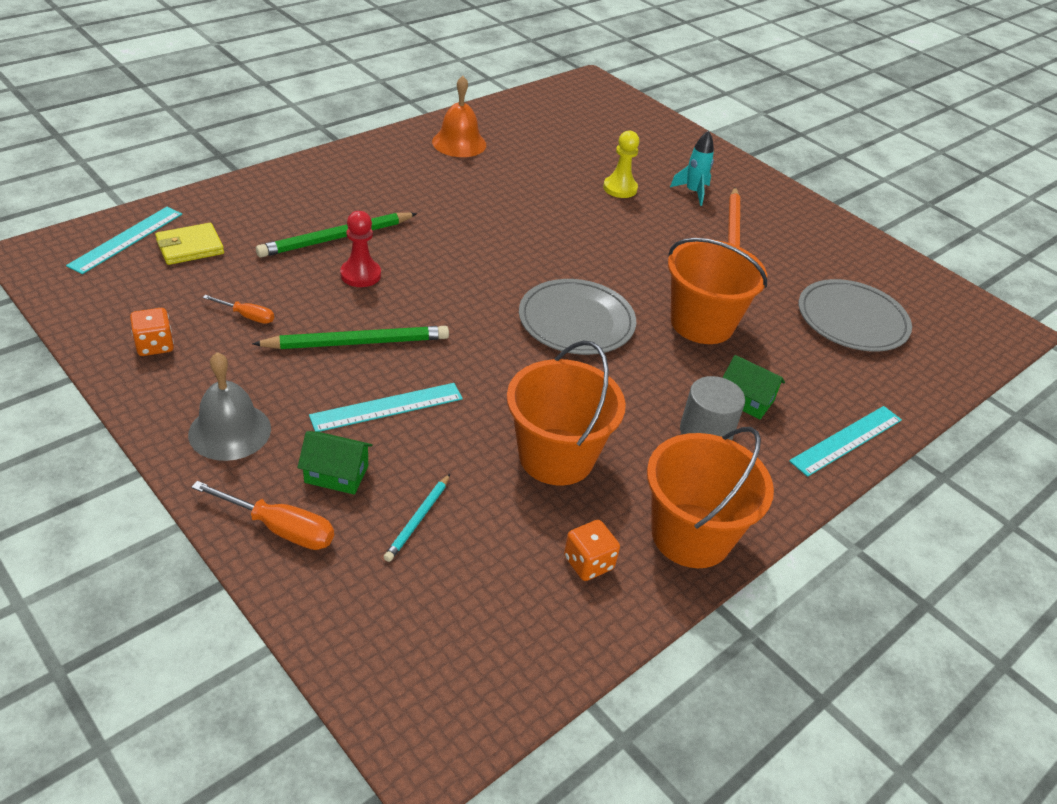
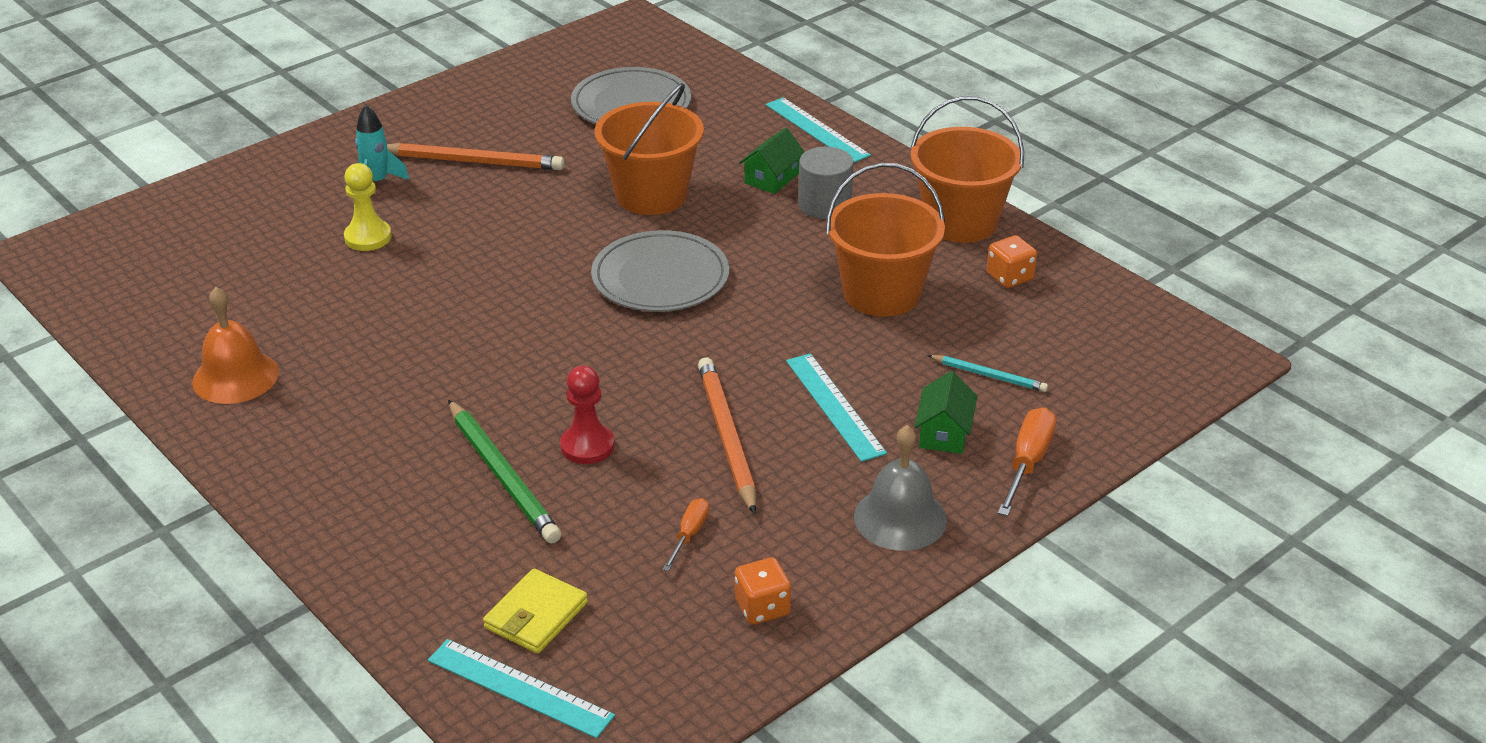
camera: 85 degrees left, 5 degrees down
(190, 247) = (536, 615): yellow wallet -> yellow wallet turned 60 degrees clockwise
(356, 343) = (727, 437): green pencil -> orange pencil

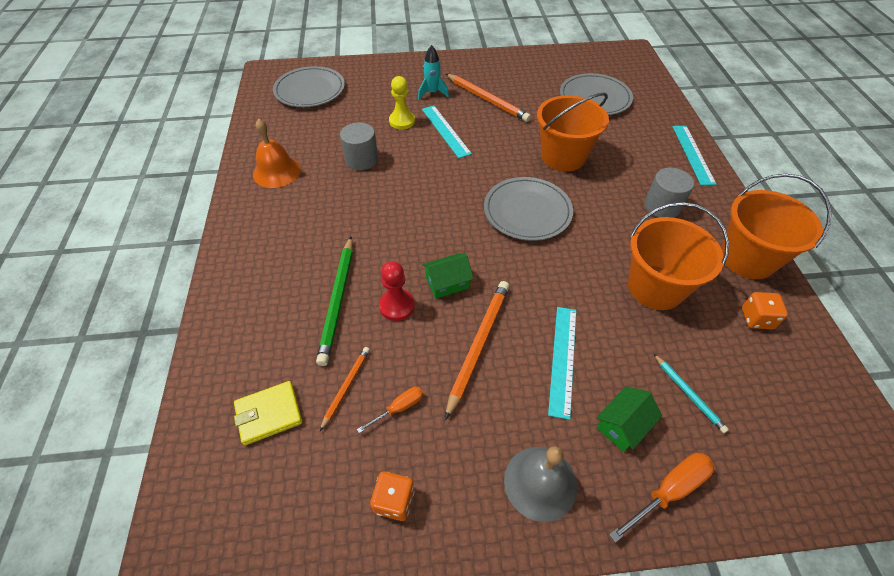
camera: 35 degrees right, 15 degrees up
(159, 251) = (310, 90): none -> grey plate
(357, 309) = (361, 159): none -> grey cylinder
(520, 687) = (214, 465): turquoise ruler -> turquoise ruler (445, 131)
(606, 547) = (346, 387): none -> orange pencil
(772, 178) = (642, 174): green house -> green house (447, 283)

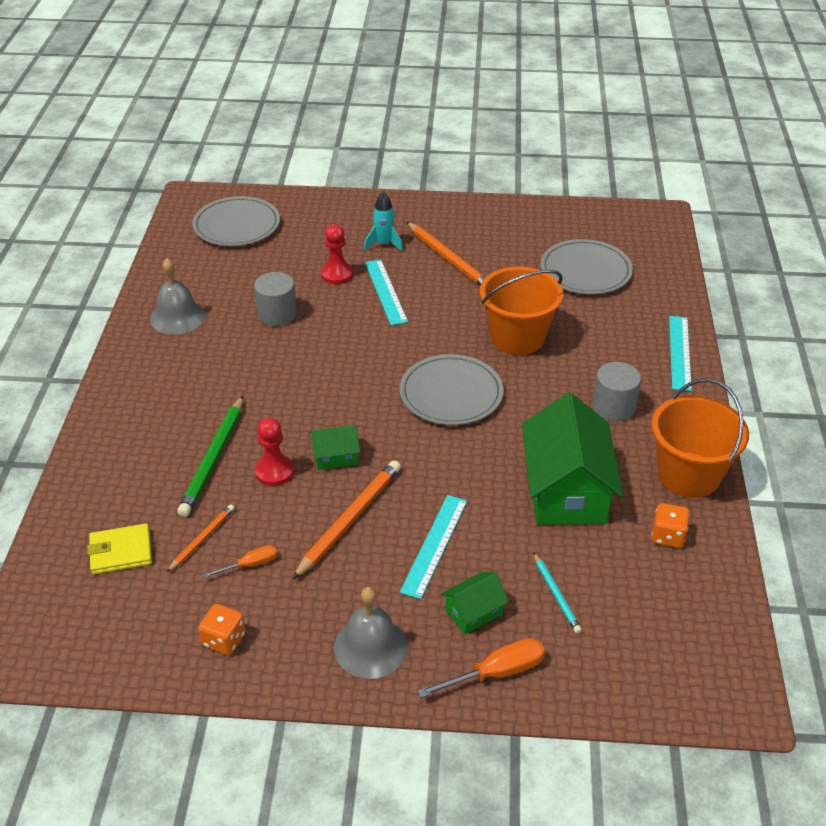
camera: 10 degrees right, 10 degrees down
(277, 171) = (177, 317): orange bell -> grey bell
(402, 121) = (337, 274): yellow pawn -> red pawn
(655, 287) = (566, 490): orange bucket -> green house

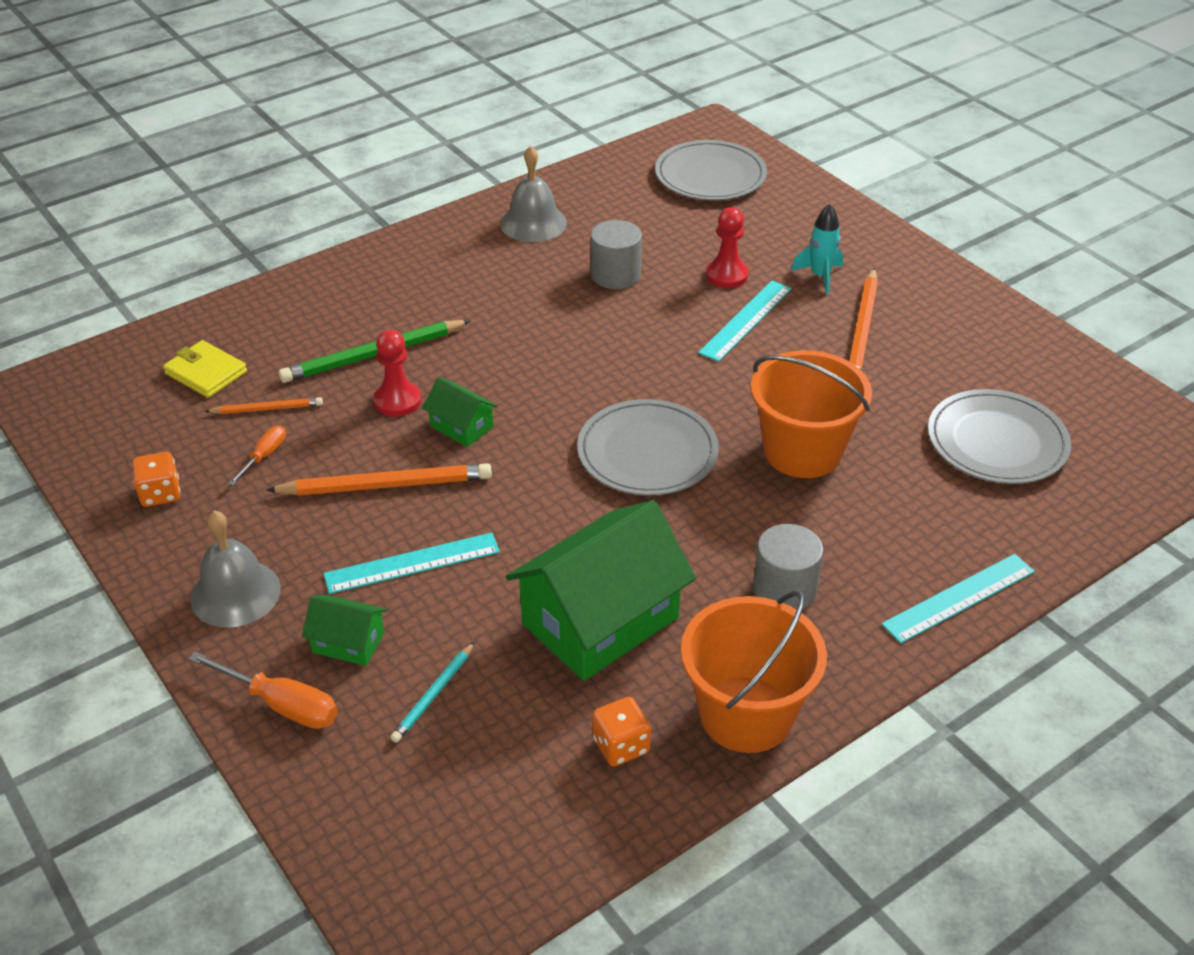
camera: 50 degrees right, 0 degrees up
(250, 565) = (264, 456): orange screwdriver -> orange screwdriver turned 90 degrees counterclockwise

